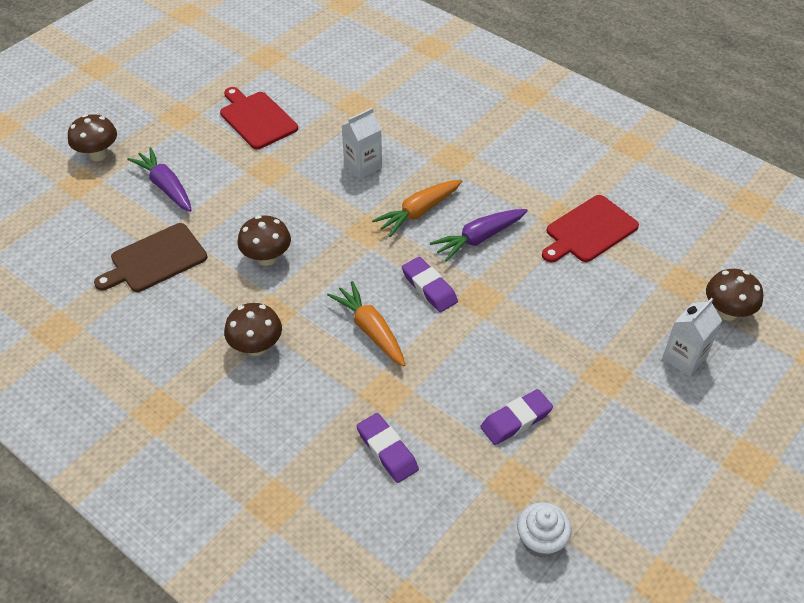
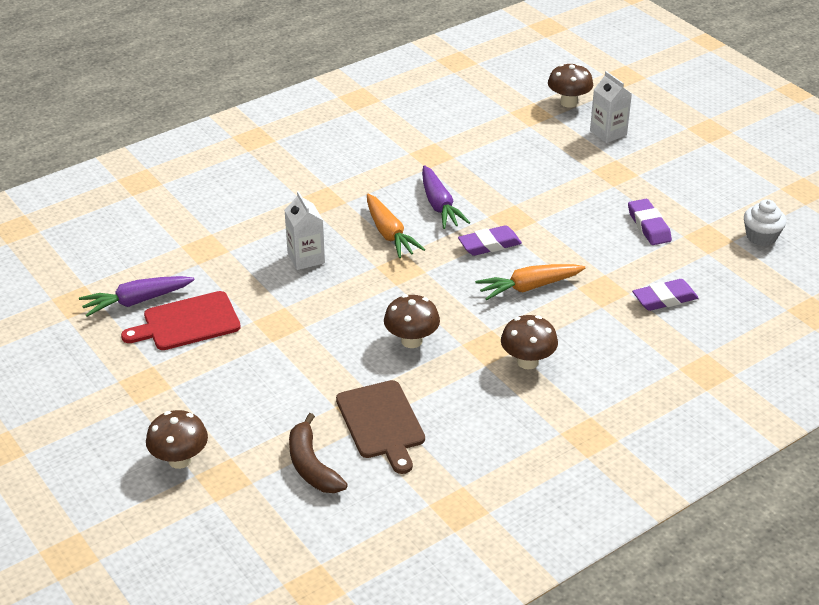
camera: 75 degrees left, 10 degrees down
(99, 228) = (312, 466): none -> brown banana
(166, 186) = (267, 405): purple carrot -> purple carrot (137, 301)
(589, 231) = (454, 145): red cutting board -> none

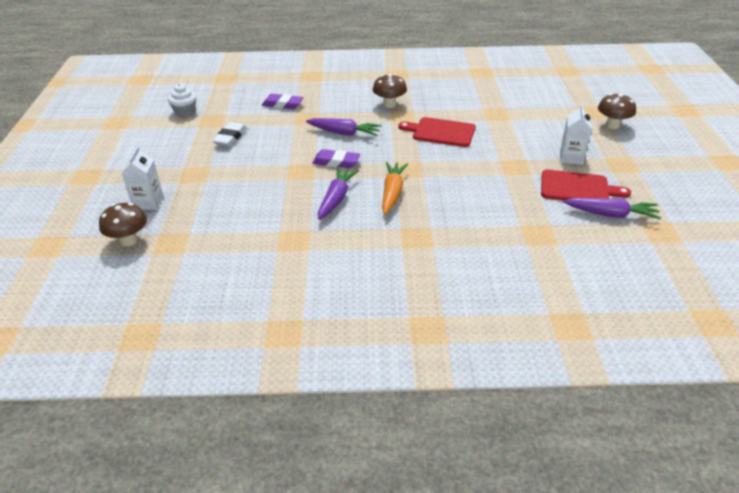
camera: 145 degrees left, 0 degrees up
(306, 258) = (466, 199): white carton -> white carton (571, 158)
(312, 466) = (540, 103): brown banana -> none
(381, 423) = (491, 106): brown cutting board -> none
(411, 341) = (441, 132): brown mushroom -> red cutting board
(529, 287) = (344, 133): orange carrot -> purple carrot
(648, 226) = (230, 137): purple eraser -> white eraser

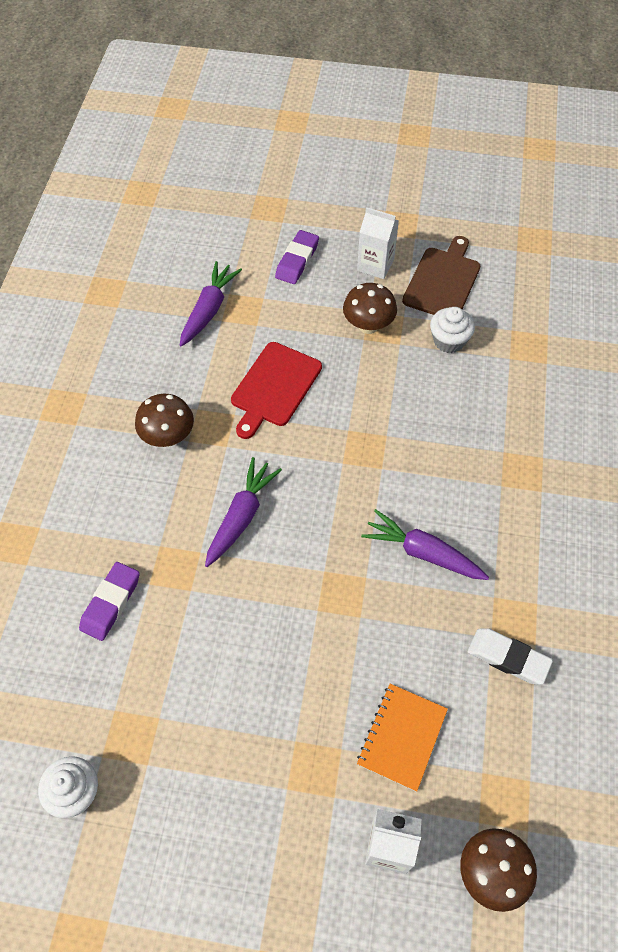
camera: 80 degrees left, 20 degrees up
(211, 201) = (402, 737): none -> orange notebook
(230, 137) = (205, 702): white eraser -> white eraser (508, 658)
(336, 162) = (325, 540): purple eraser -> purple eraser (297, 260)
(392, 193) = (420, 479): orange carrot -> none
(520, 195) = (449, 340): none -> white cupcake
(578, 188) = (443, 281): red cutting board -> brown cutting board
(610, 214) = (499, 270): purple carrot -> purple carrot (209, 310)
(612, 125) = (309, 200): brown mushroom -> brown mushroom (368, 326)

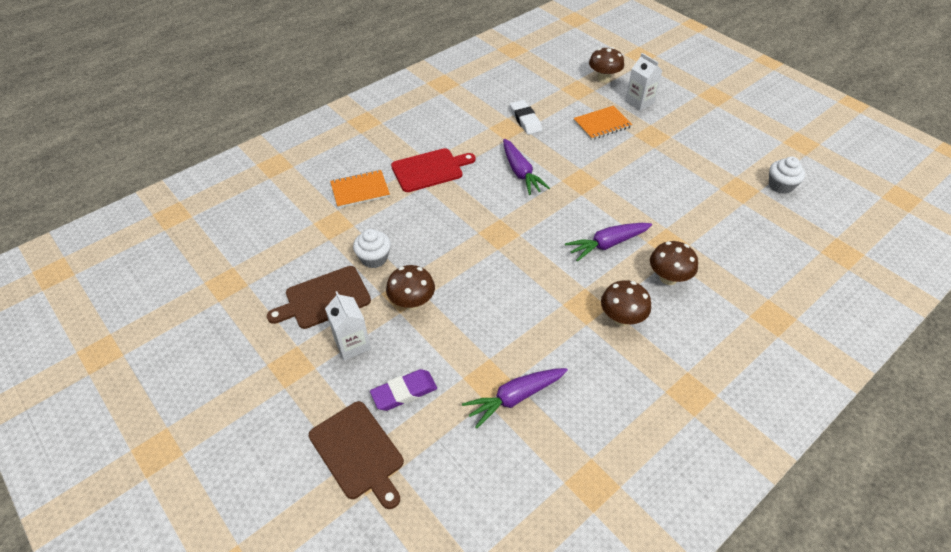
camera: 140 degrees left, 10 degrees down
(110, 603) = (720, 248): purple eraser -> none
(148, 517) = (668, 278): none -> brown mushroom
(274, 387) = (519, 304): red cutting board -> red cutting board (430, 169)
(287, 210) = (358, 452): none -> brown cutting board
(557, 399) = (360, 190): none -> orange notebook

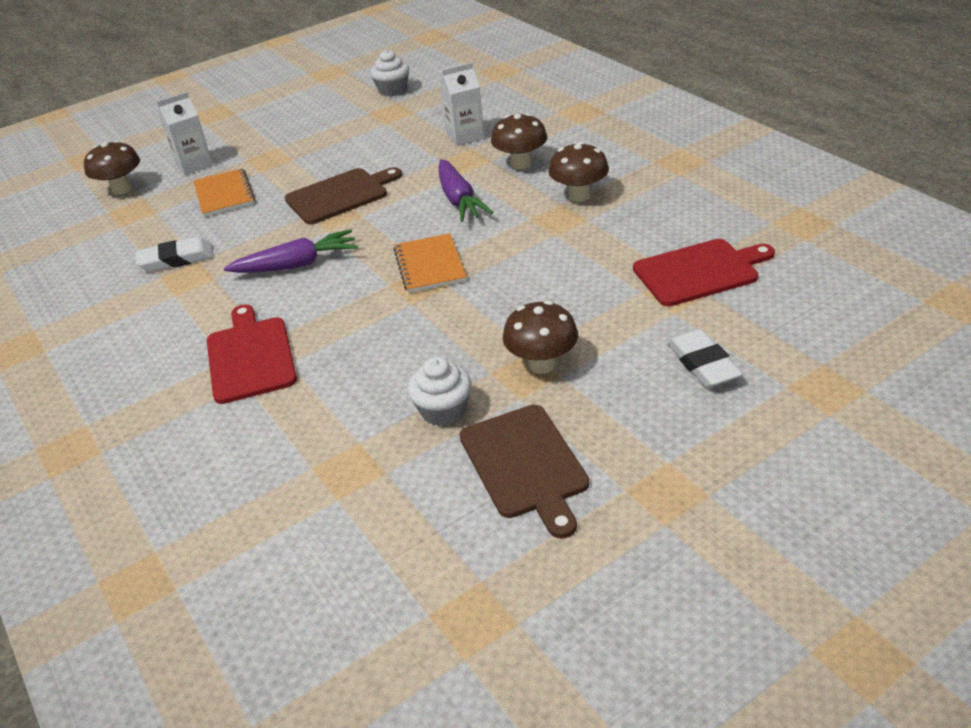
camera: 80 degrees left, 10 degrees down
(352, 344) = (621, 422): white carton -> white carton (465, 136)
(358, 452) = (806, 402): brown cutting board -> brown cutting board (340, 195)
(360, 190) = (269, 440): orange notebook -> orange notebook (430, 265)
(404, 392) = (703, 364): purple eraser -> white eraser
(515, 397) = (700, 271): purple carrot -> red cutting board

